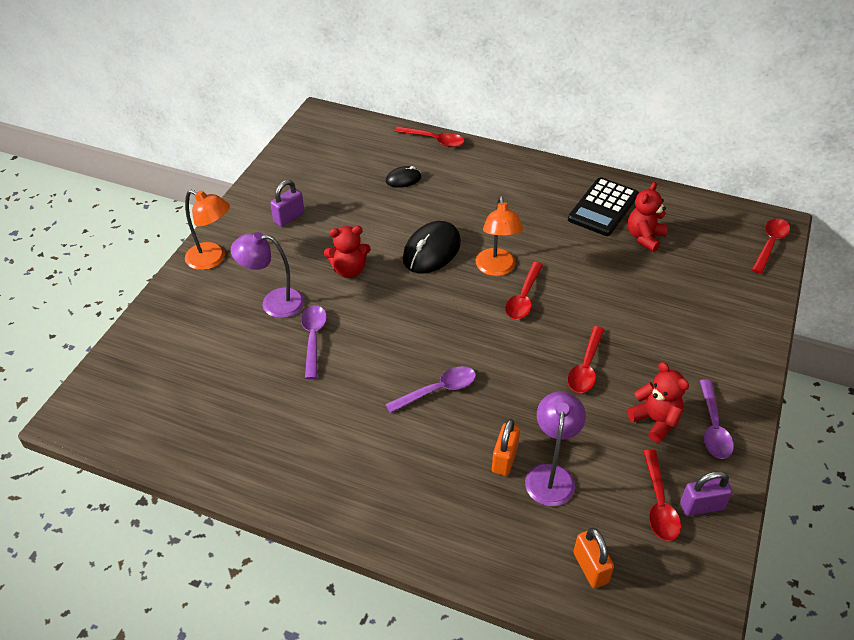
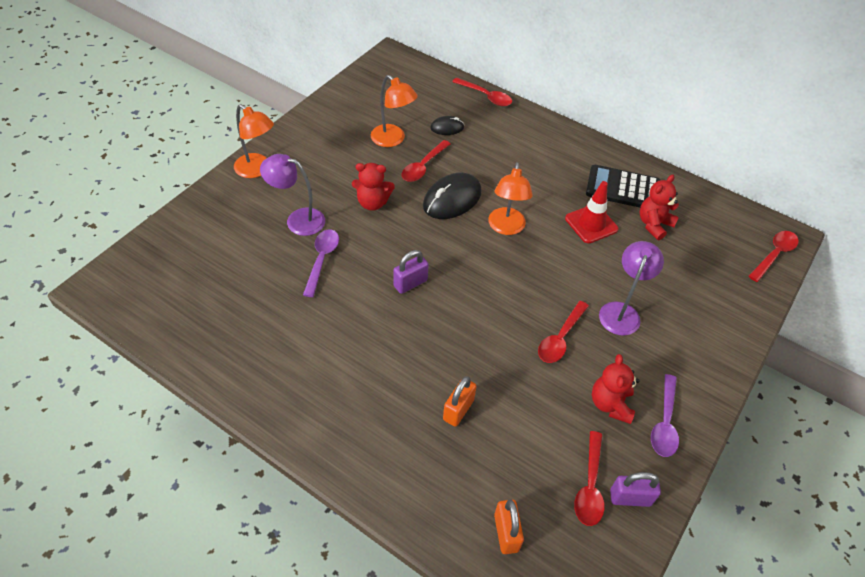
camera: 10 degrees right, 5 degrees up
(289, 217) = (335, 144): purple padlock -> purple padlock (410, 283)
(350, 202) = (393, 140): none -> orange lamp
(437, 390) = (417, 331): purple spoon -> none
(523, 297) = (522, 260): red spoon -> red spoon (423, 166)
(551, 475) = (496, 435): purple lamp -> purple lamp (621, 311)
(582, 248) = (591, 224): none -> red traffic cone
(603, 207) = (623, 188): black calculator -> black calculator turned 60 degrees clockwise
(655, 420) = (610, 404): red teddy bear -> red teddy bear turned 150 degrees counterclockwise

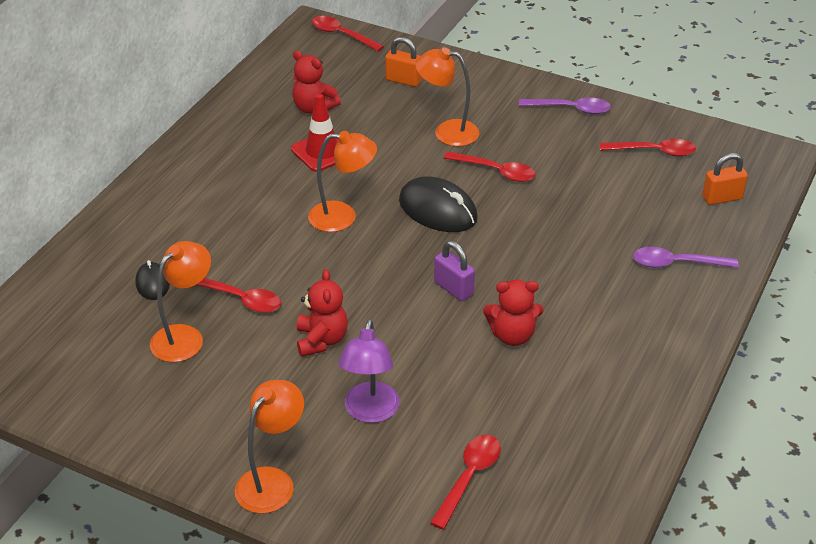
camera: 95 degrees left, 10 degrees down
(322, 260) = (437, 374): purple spoon -> purple spoon (677, 263)
(452, 199) = (301, 266): black mouse -> black mouse (438, 210)
(458, 410) = (610, 236): orange padlock -> orange padlock (403, 80)
(485, 96) = (76, 250): red spoon -> red spoon (469, 478)
(610, 404) = (563, 139): red teddy bear -> red teddy bear (512, 335)
(621, 311) = (447, 132): purple lamp -> orange lamp
(623, 188) = (257, 128): black calculator -> none
(630, 498) = (654, 130): purple padlock -> none

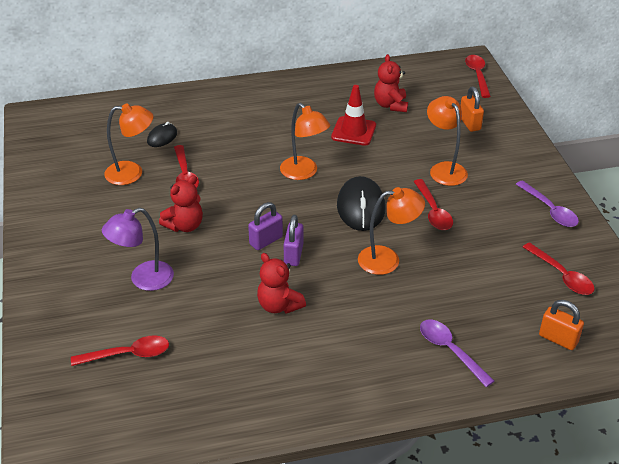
camera: 50 degrees right, 0 degrees up
(272, 481) = (49, 271): orange lamp -> orange lamp (387, 259)
(412, 296) = (266, 240): none -> purple padlock

